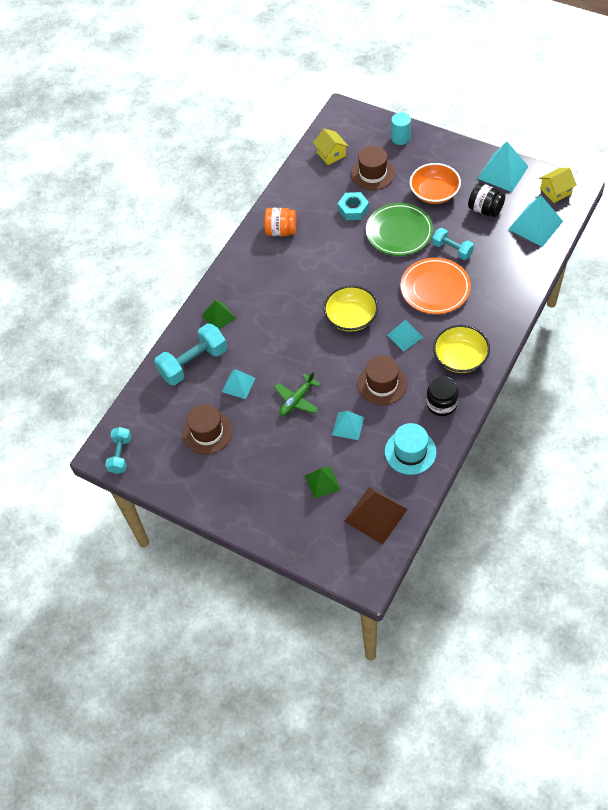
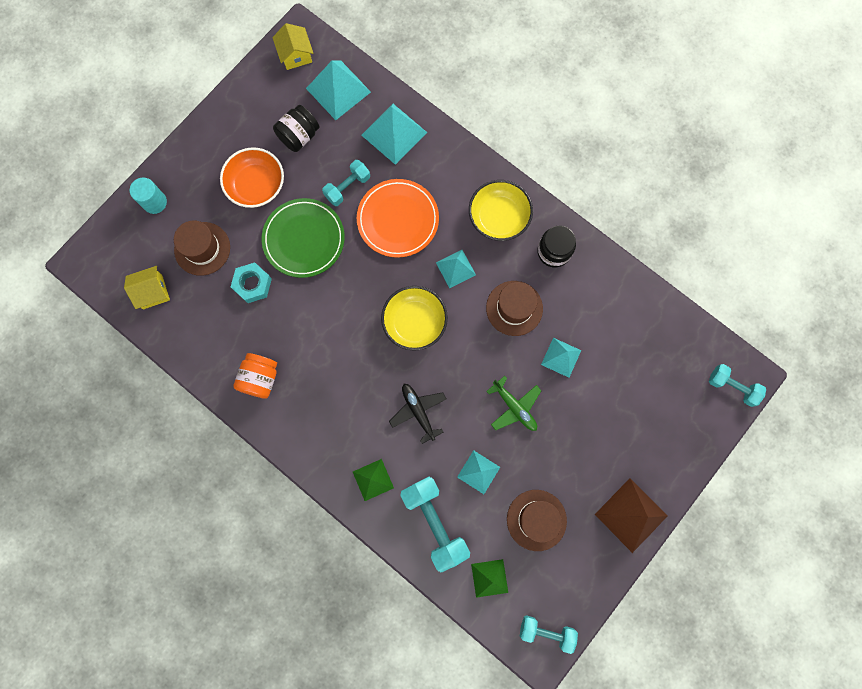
camera: 85 degrees left, 20 degrees up
(278, 334) = (418, 411): none -> black plane
(322, 482) = (626, 400): green pyramid -> green pyramid (489, 578)
(355, 567) = (732, 387): none -> turquoise dumbbell
(375, 515) = (676, 352): brown pyramid -> brown pyramid (631, 515)
(410, 452) = (606, 298): turquoise hat -> none
(502, 172) = (249, 102): turquoise pyramid -> turquoise pyramid (394, 133)

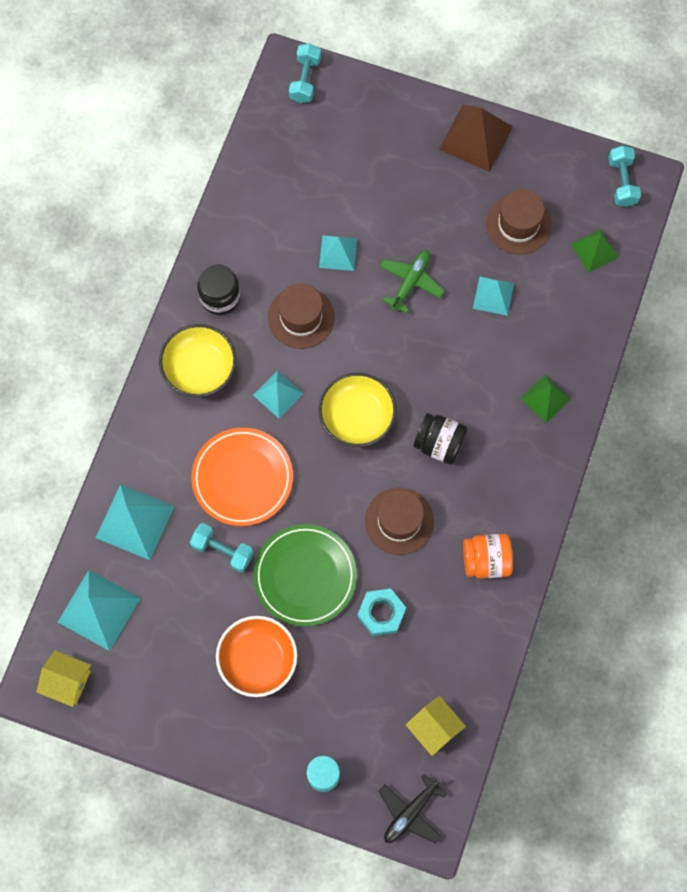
camera: 110 degrees left, 5 degrees down
(202, 248) = (360, 691): brown hat -> brown hat (399, 521)
(296, 55) = (67, 681): yellow house -> yellow house turned 60 degrees clockwise
(299, 136) = (176, 633): black jar -> black jar (439, 444)
(418, 411) = (454, 378): black plane -> black plane (410, 813)
(434, 522) = (562, 321): turquoise dumbbell -> none

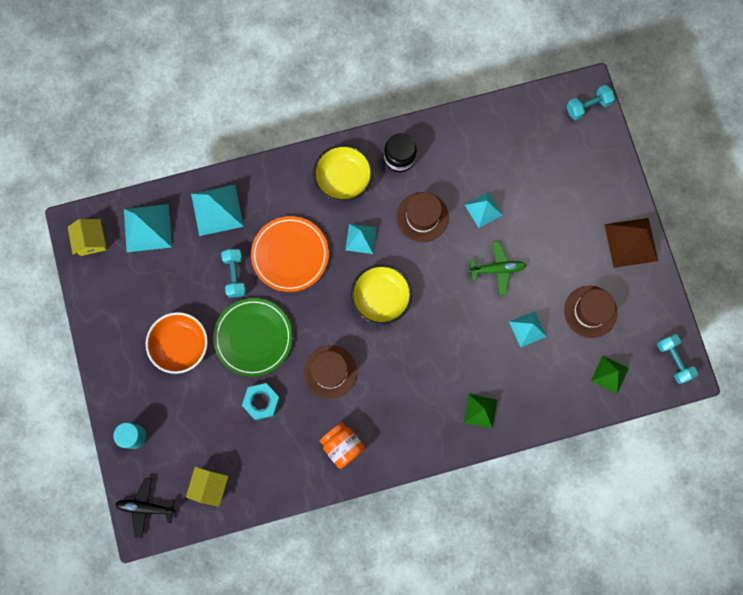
camera: 55 degrees right, 5 degrees up
(439, 444) = (400, 363): black jar -> none
(622, 182) = (673, 360): turquoise dumbbell -> turquoise dumbbell turned 75 degrees counterclockwise

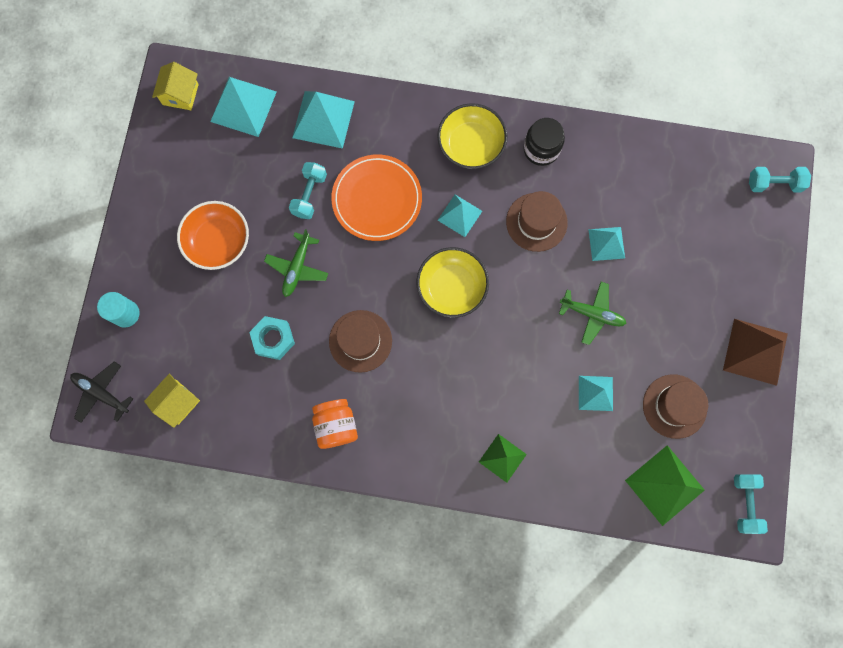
camera: 25 degrees right, 0 degrees up
(253, 337) = (297, 268): green plate -> green plane
(609, 374) = (664, 485): green pyramid -> green pyramid, size x1.62

